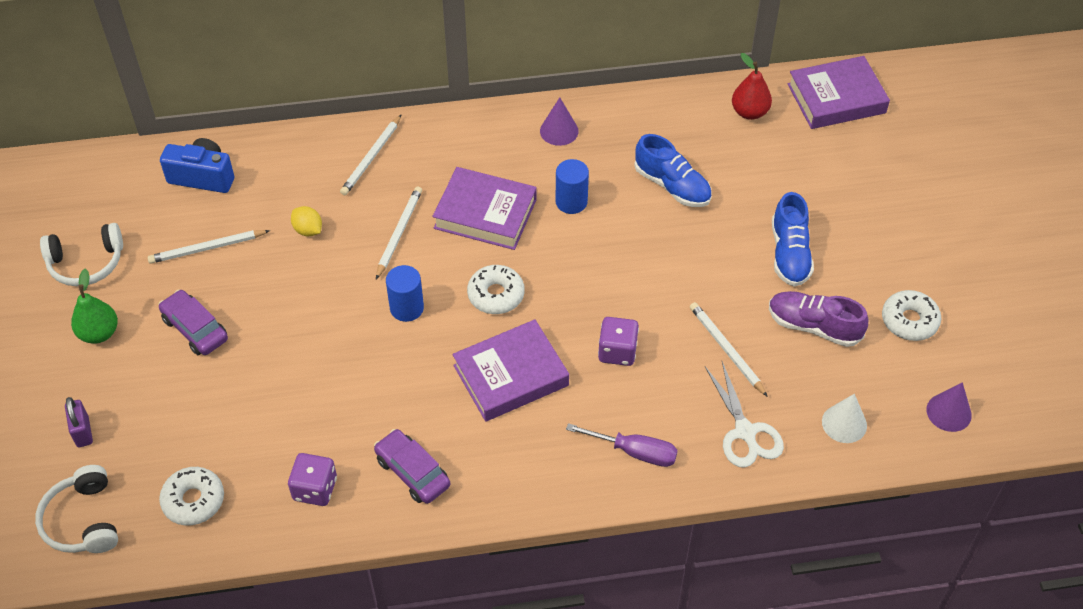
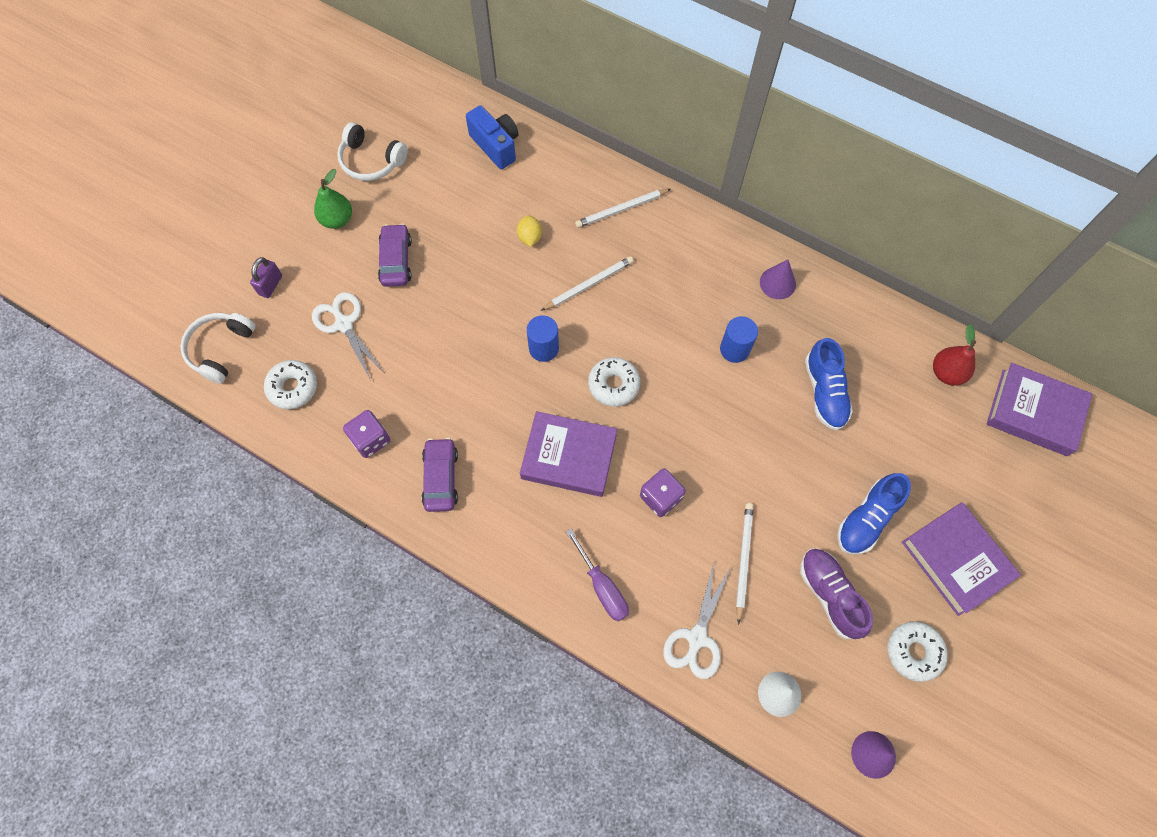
camera: 40 degrees right, 15 degrees up
(194, 414) = (344, 324): none -> white scissors
(207, 248) = (453, 204): white pencil -> none
(485, 214) = (662, 313): purple book -> purple book (956, 560)

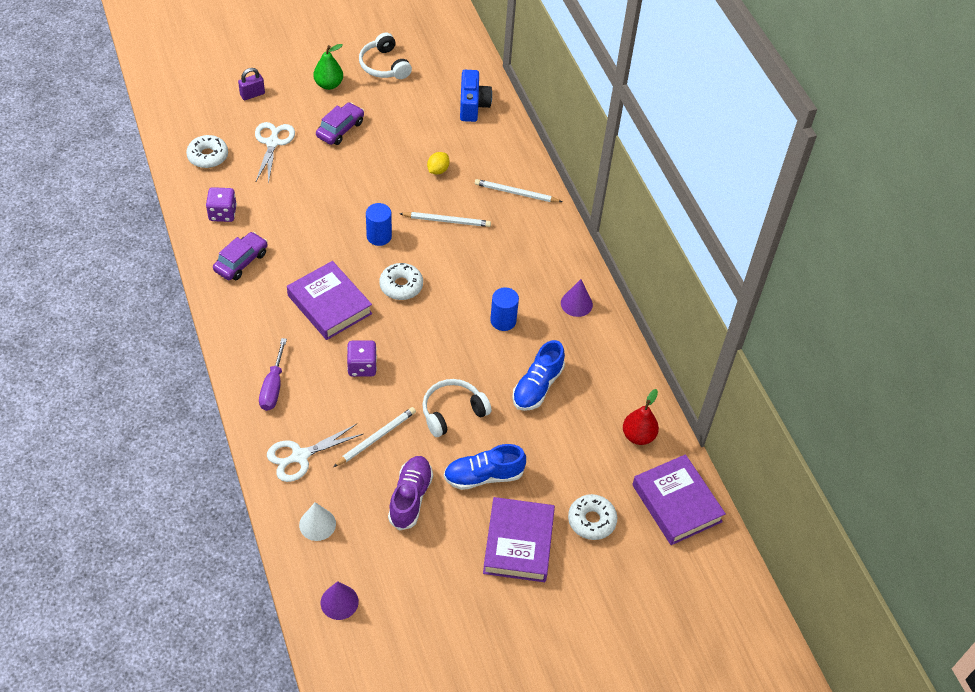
camera: 35 degrees right, 15 degrees down
(220, 349) = (189, 109): white headphones -> white headphones (452, 412)
(913, 652) = (429, 570): white donut -> white donut (591, 520)

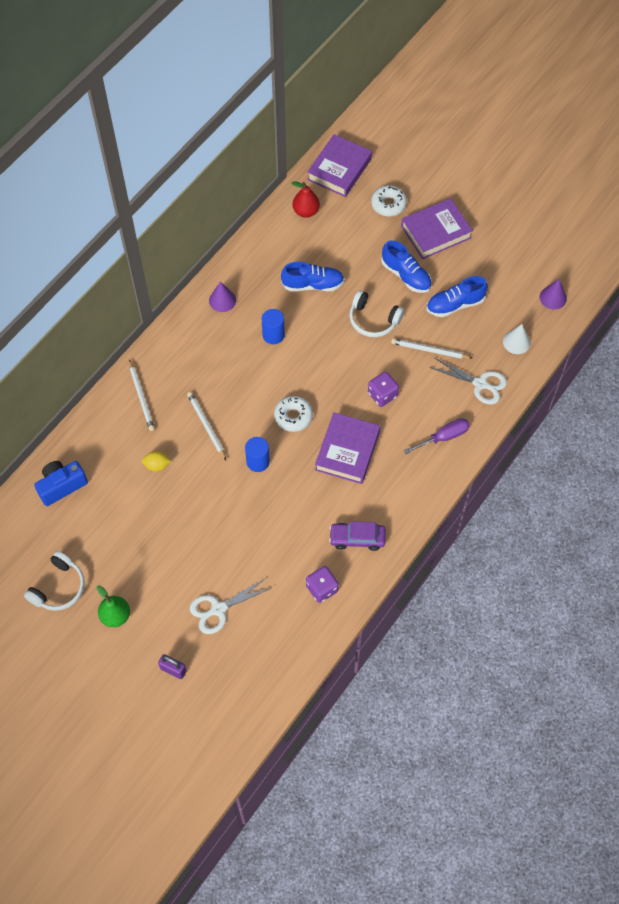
camera: 120 degrees left, 10 degrees up
(208, 156) = (271, 648): white donut -> none
(340, 129) = (164, 568): purple car -> none
(410, 498) = (455, 304): purple shoe -> blue shoe

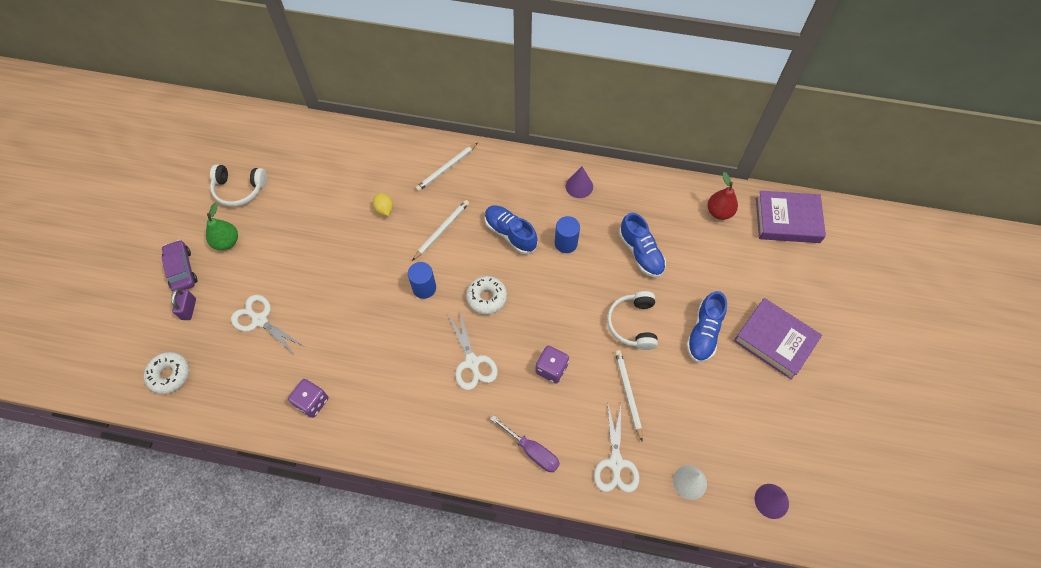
camera: 65 degrees right, 0 degrees up
(62, 486) = (334, 150): blue camera -> none
(347, 451) = (472, 362): purple book -> white scissors
(357, 539) = (378, 412): purple car -> purple car (181, 270)
(388, 204) = (777, 281): white donut -> white donut (169, 375)
(455, 304) = (698, 397): blue shoe -> blue shoe (510, 233)

